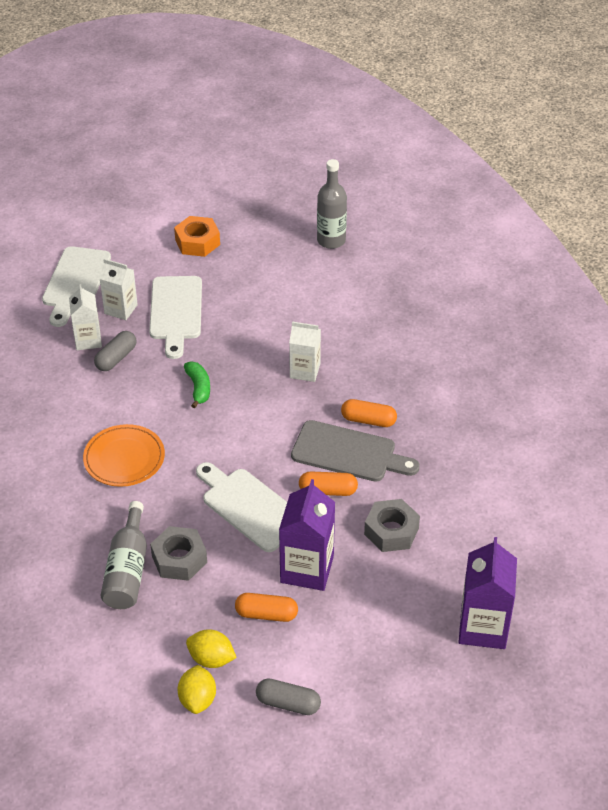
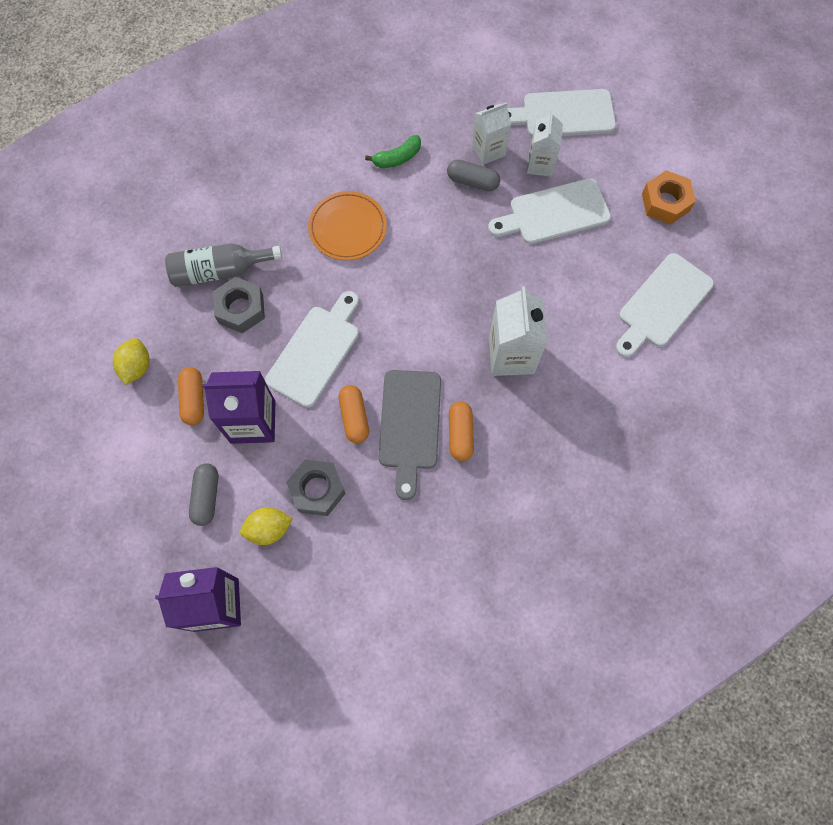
camera: 75 degrees right, 25 degrees up
(197, 699) = (93, 368): yellow lemon -> yellow lemon (269, 529)
(198, 388) = (456, 264): green banana -> green banana (397, 158)
(288, 703) = (100, 443): grey capsule -> grey capsule (206, 497)
(292, 268) = (662, 304): none -> white cutting board
(305, 371) = (511, 355): white carton -> white carton, size x1.54
(331, 240) = (723, 331): grey bottle -> none

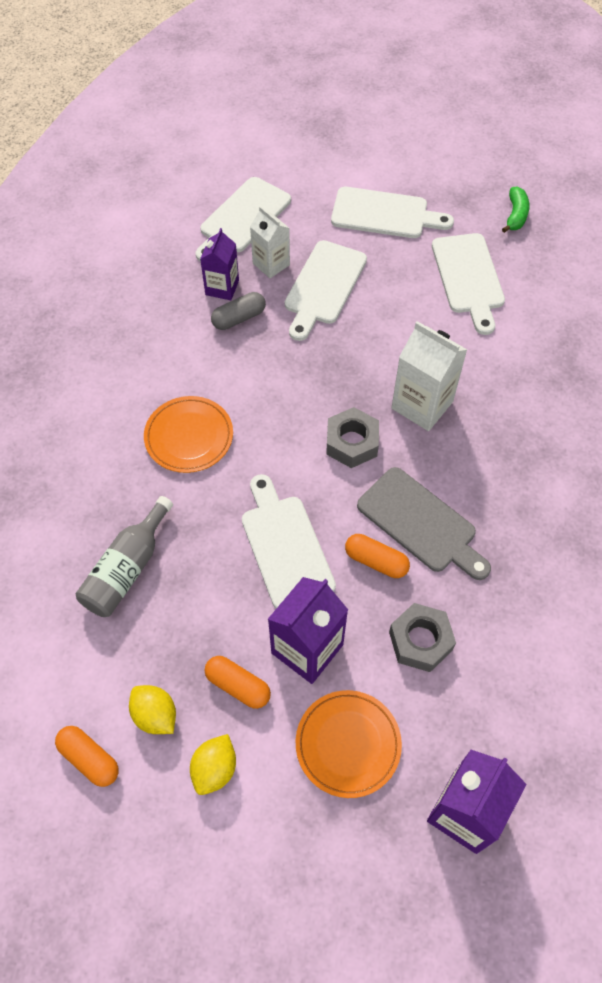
camera: 50 degrees left, 10 degrees down
(206, 497) = (348, 744): grey capsule -> orange plate
(241, 309) = (183, 578): grey nut -> grey nut (352, 442)
(269, 529) = (425, 710): yellow lemon -> yellow lemon (215, 769)
(397, 158) = (160, 353): green banana -> green banana (515, 215)
(460, 434) = (461, 491): orange capsule -> orange capsule (89, 759)
(488, 150) = (222, 287): white carton -> purple carton
(665, 202) = (385, 214): orange nut -> white cutting board

